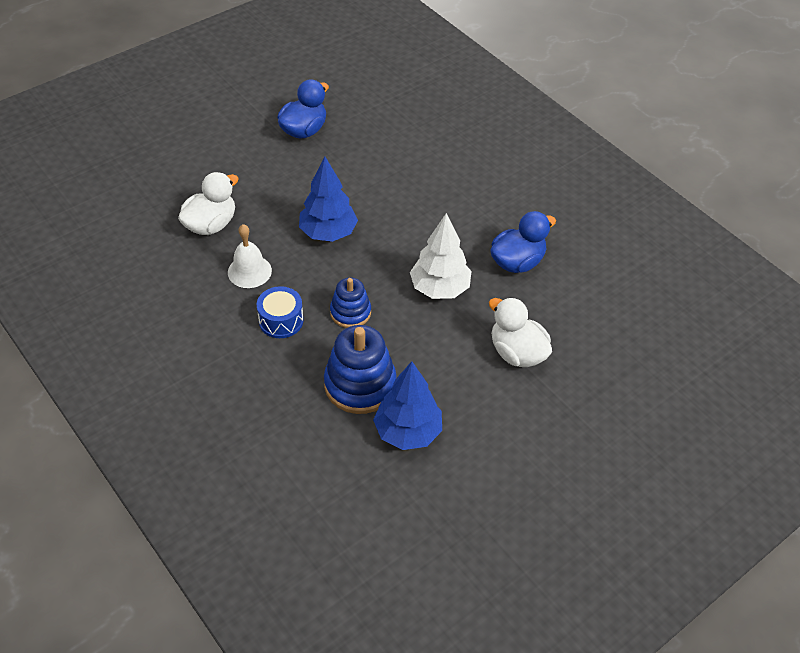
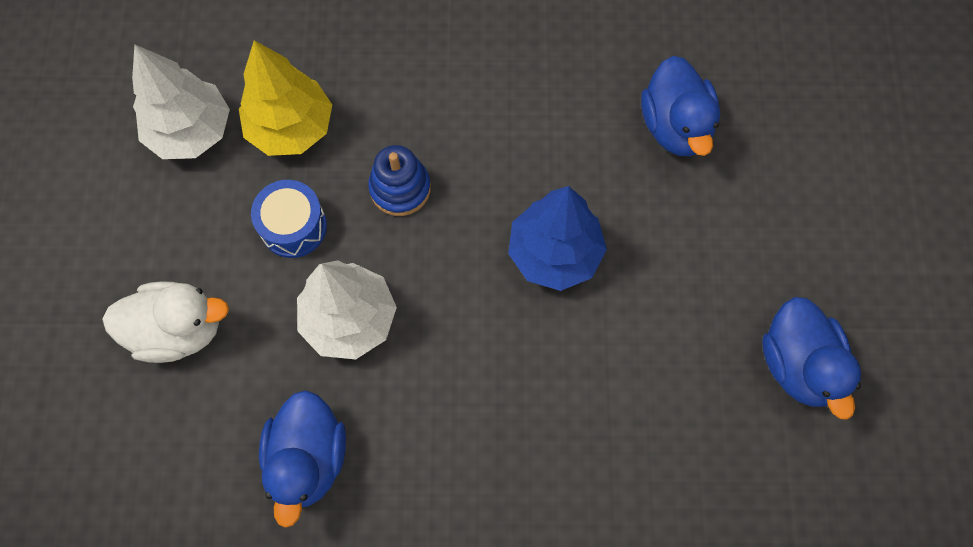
camera: 130 degrees right, 20 degrees up
(211, 225) = (675, 126): white duck -> blue duck
(249, 271) = (557, 121): white bell -> none
(281, 320) = (450, 107): blue drum -> blue drum (293, 226)
(360, 384) = (291, 128): blue stacking toy -> yellow tree
(407, 432) = (191, 131): blue tree -> white tree

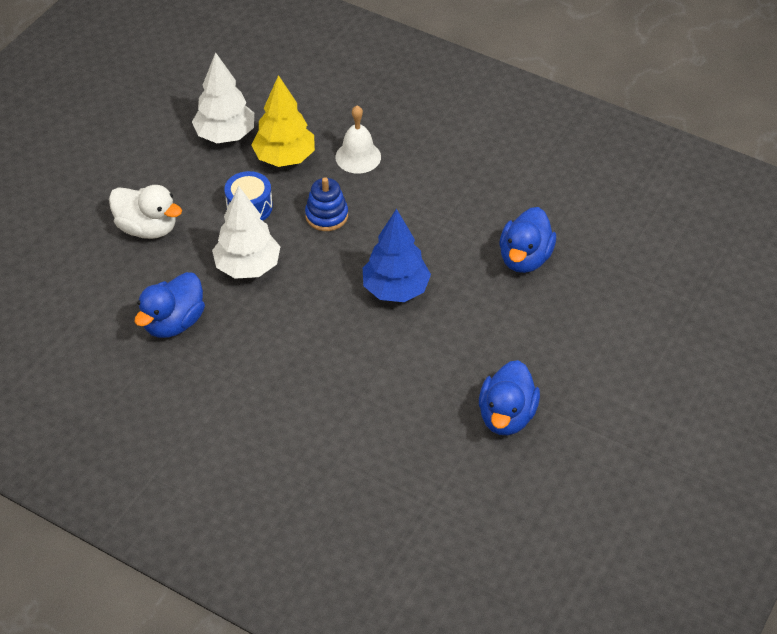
camera: 30 degrees right, 20 degrees down
(383, 80) = (358, 157): none -> white bell

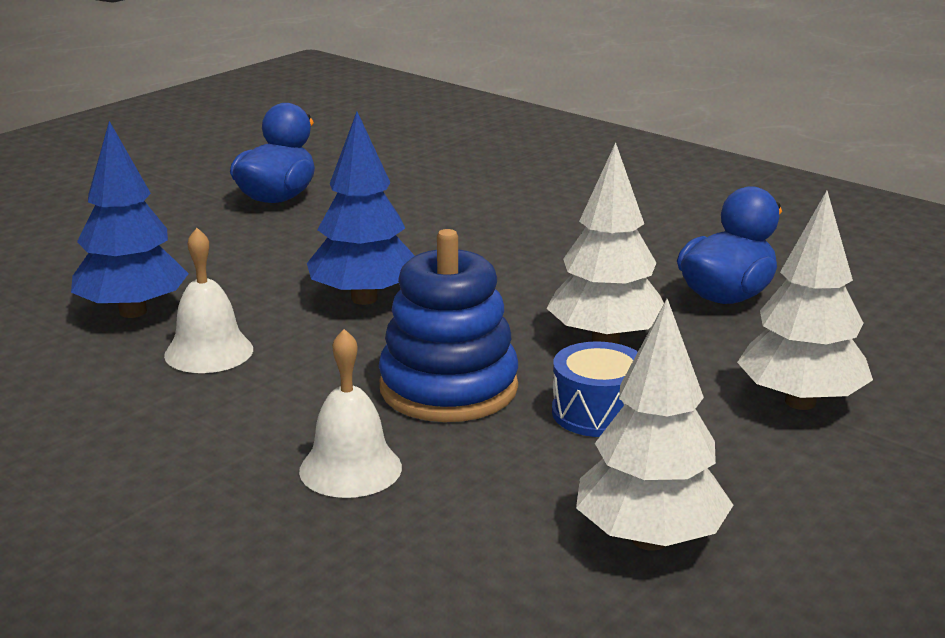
camera: 170 degrees left, 25 degrees down
(147, 228) = (800, 402): white duck -> white tree
(285, 158) = (513, 482): yellow tree -> none
(326, 215) = (448, 388): blue stacking toy -> blue stacking toy, size x1.65
(462, 228) = (209, 352): none -> white bell
(525, 258) = (133, 312): blue duck -> blue tree

